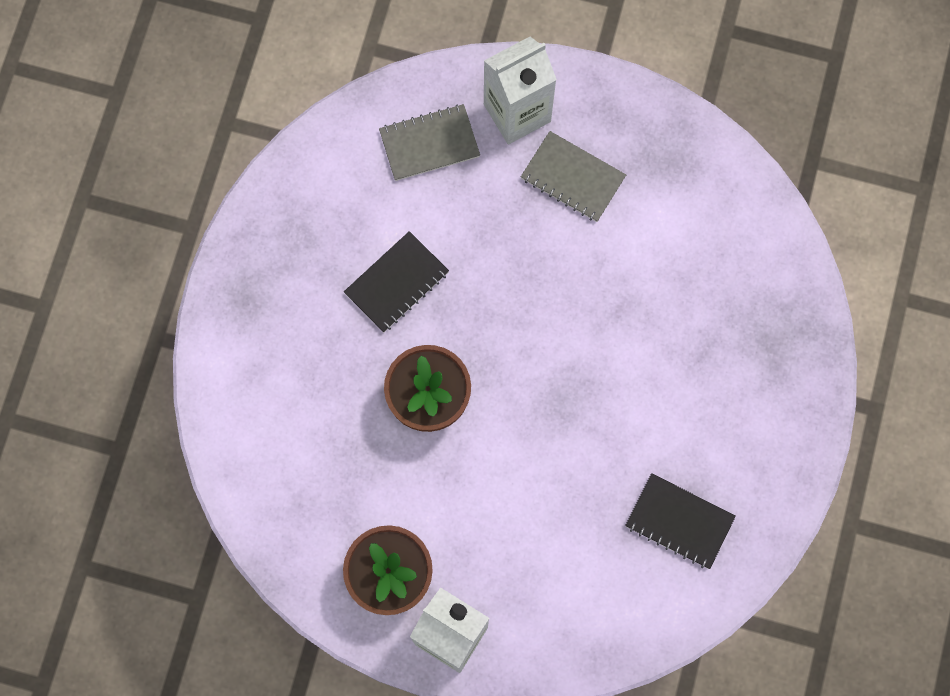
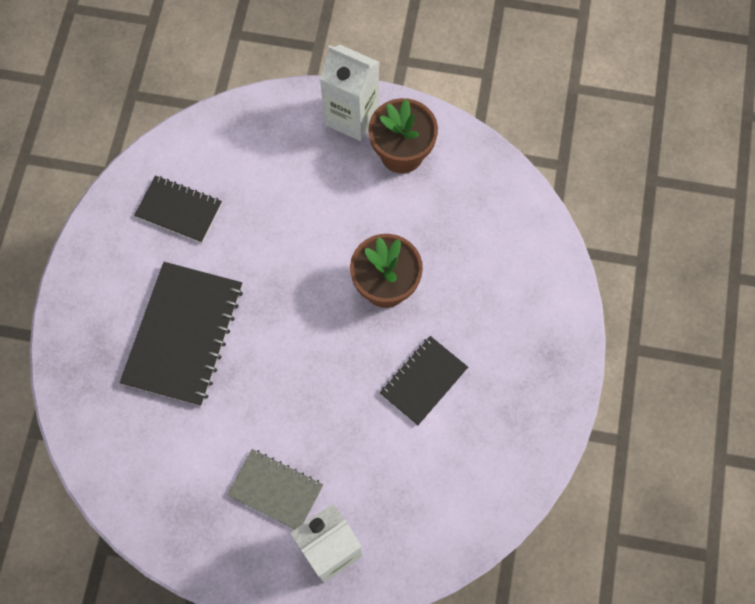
camera: 175 degrees right, 5 degrees down
(429, 143) = (408, 512): grey notebook -> none
(673, 361) = (184, 335): none -> black notebook

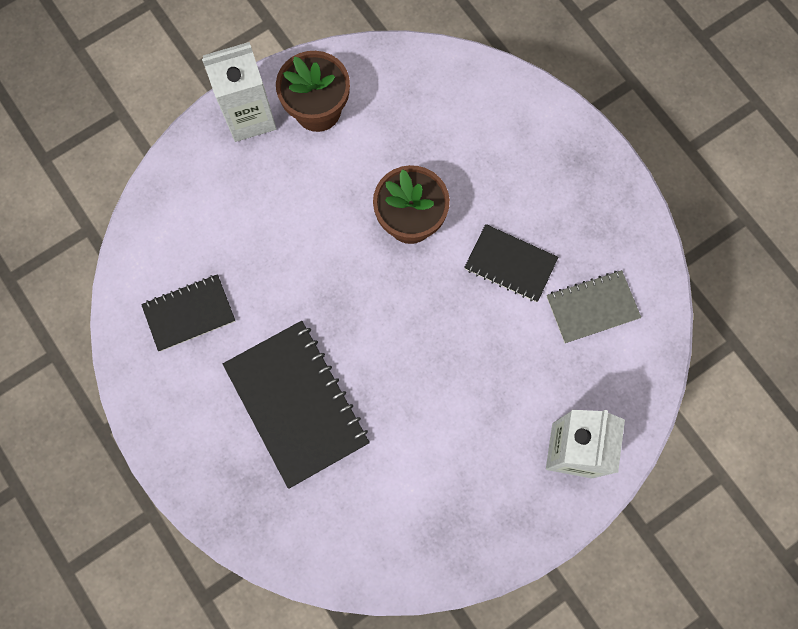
camera: 45 degrees left, 5 degrees up
(276, 490) = (488, 448): grey notebook -> grey notebook (592, 307)
(423, 381) = (510, 264): black notebook -> black notebook turned 60 degrees counterclockwise

